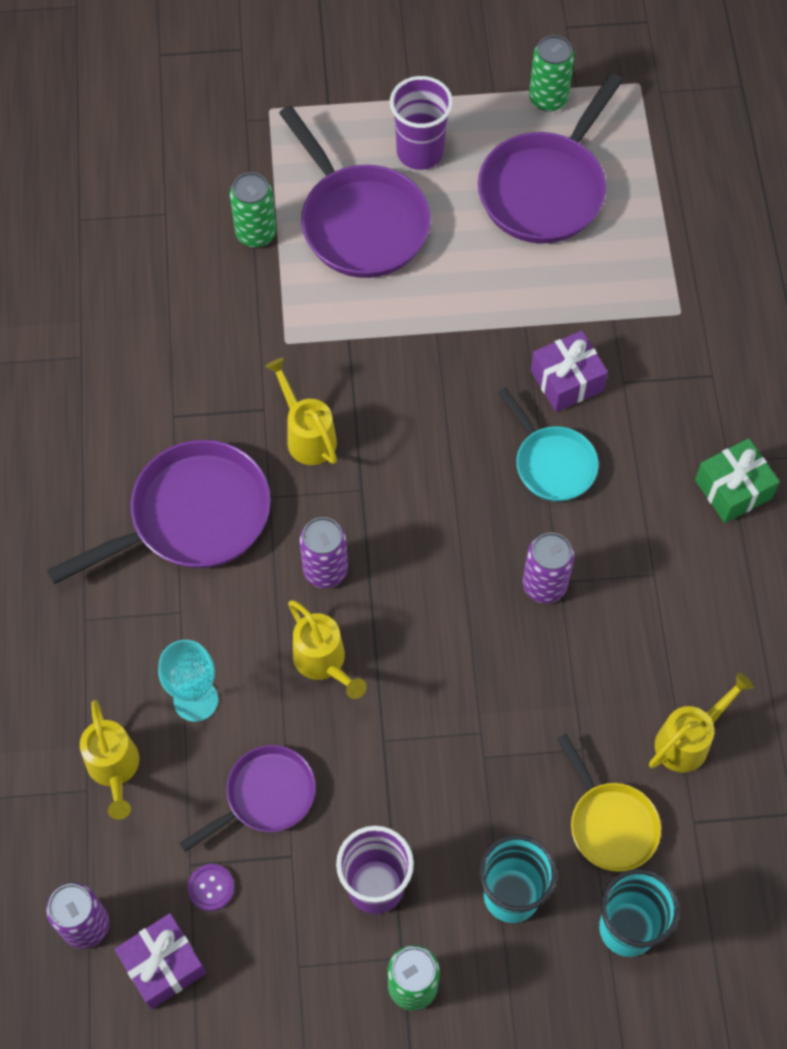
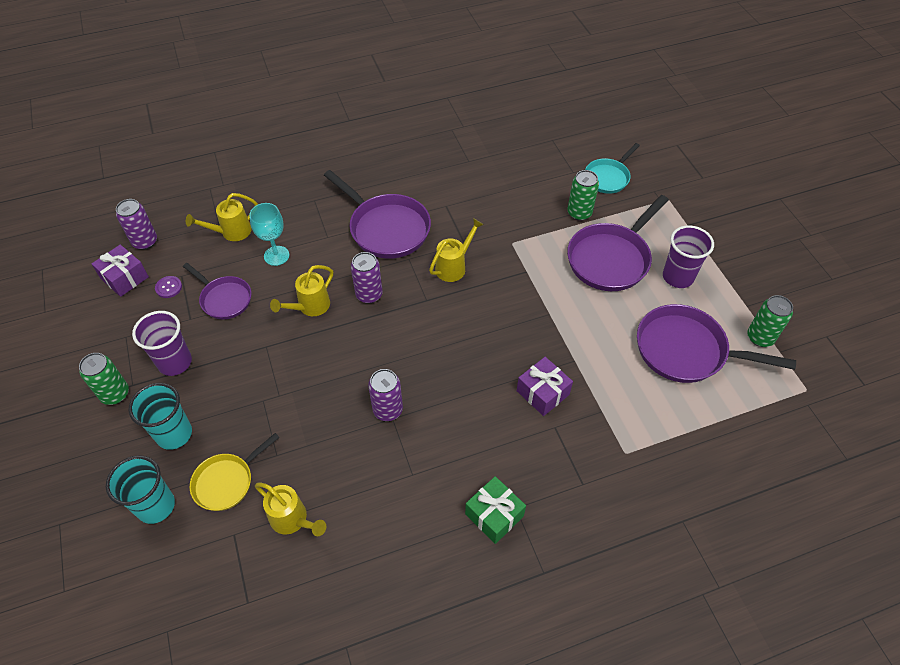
camera: 75 degrees right, 10 degrees down
(552, 463) = (477, 396): turquoise pan -> turquoise pan (608, 177)

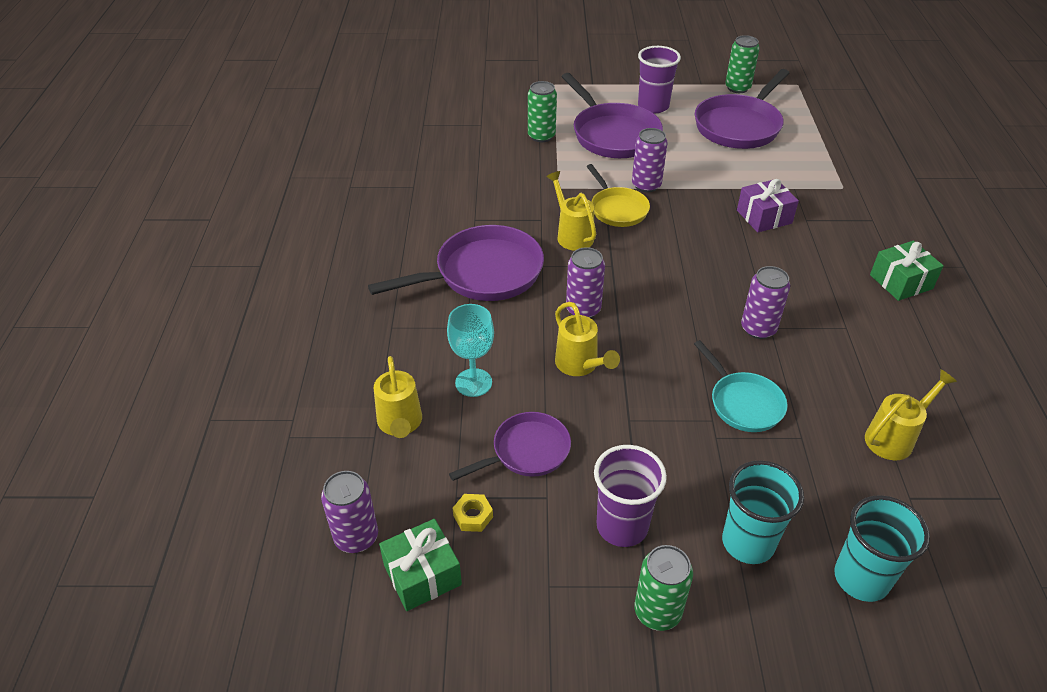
camera: 70 degrees left, 10 degrees down
(124, 278) = (422, 575): purple gift -> green gift
(169, 287) = (473, 516): purple button -> yellow nut
(227, 482) = (833, 493): yellow pan -> yellow pan (617, 209)
(546, 298) = (646, 185): none -> purple can
(608, 177) = (503, 107): turquoise pan -> turquoise pan (743, 403)

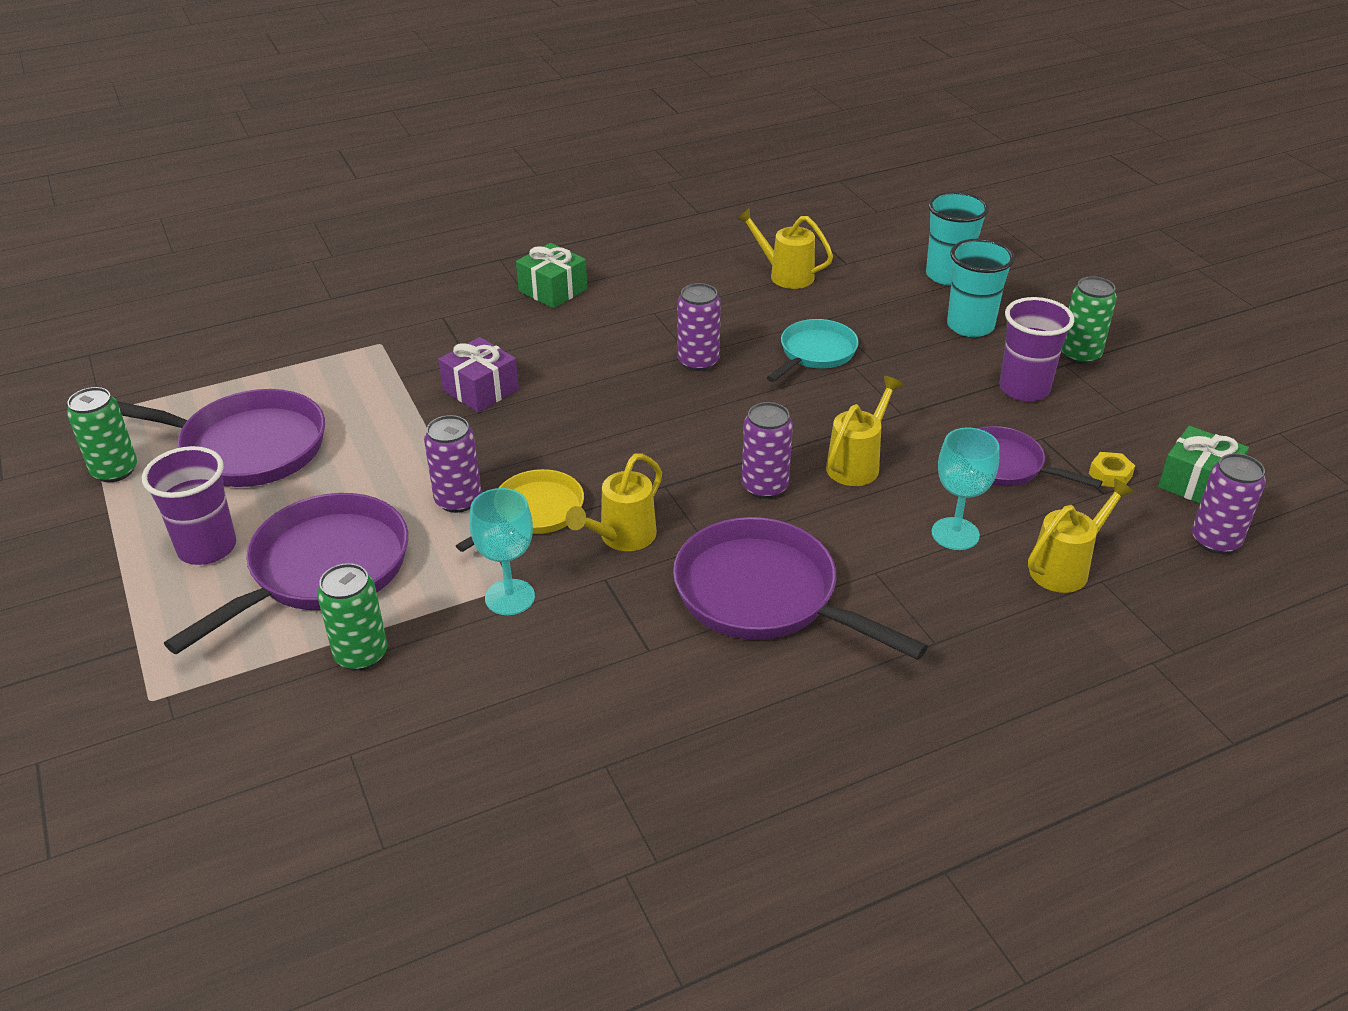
camera: 115 degrees left, 5 degrees down
(549, 185) = (510, 597): none -> turquoise goblet

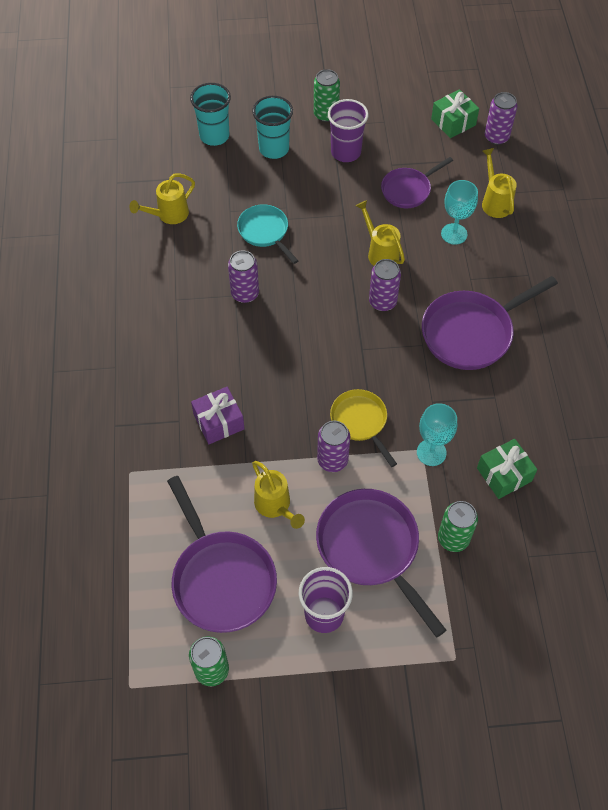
camera: 70 degrees left, 20 degrees up
(246, 447) = (221, 579): purple pan -> purple pan turned 120 degrees clockwise
(553, 290) = (115, 349): green gift -> green gift (504, 474)
(622, 537) = (400, 383): yellow watering can -> yellow watering can (275, 506)
(1110, 475) = (433, 151): yellow nut -> none

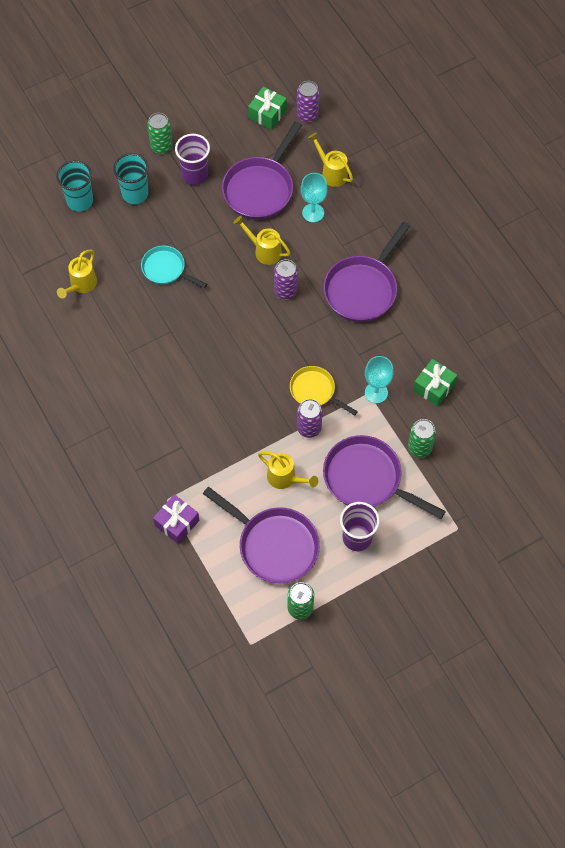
camera: 25 degrees left, 5 degrees up
(219, 422) = (211, 435): purple gift -> purple gift (177, 523)
(245, 293) = (177, 326): purple can -> none
(408, 190) = (260, 188): purple pan -> purple pan, size x1.68

